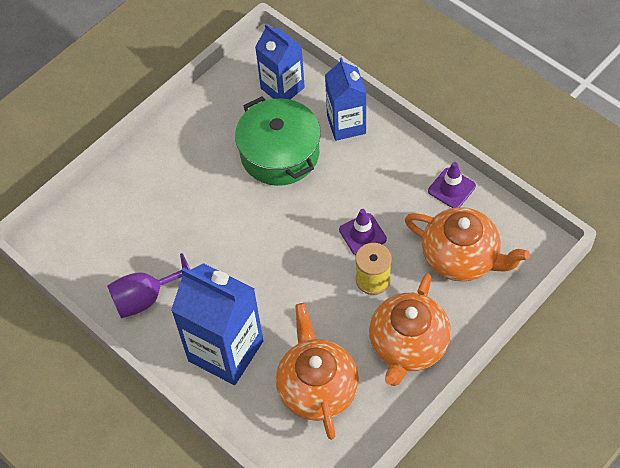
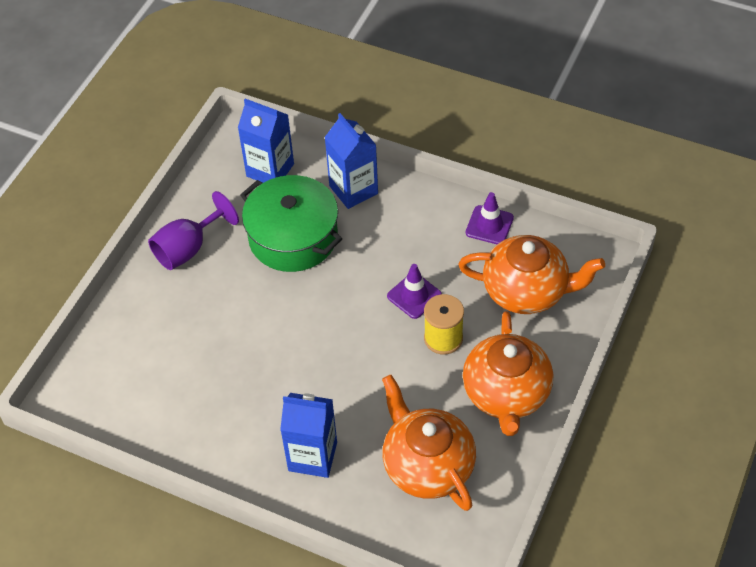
camera: 20 degrees left, 5 degrees down
(145, 298) = (201, 427): purple goblet -> purple goblet (188, 249)
(226, 351) = (312, 456): blue carton -> blue carton, size x0.65

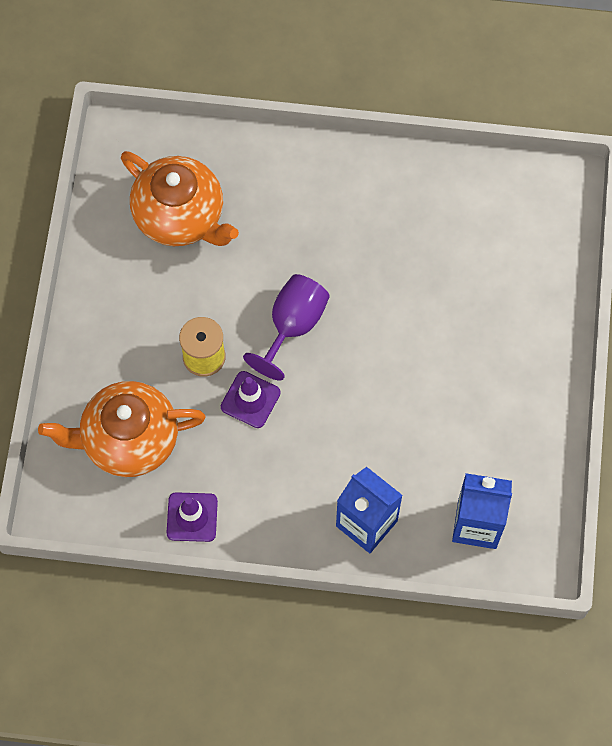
camera: 160 degrees right, 15 degrees up
(188, 249) = (523, 390): purple goblet -> purple goblet (293, 325)
(293, 237) = (411, 437): green pot -> none
(312, 456) = (294, 195): blue carton -> none
(506, 394) = (122, 311): orange teapot -> none

